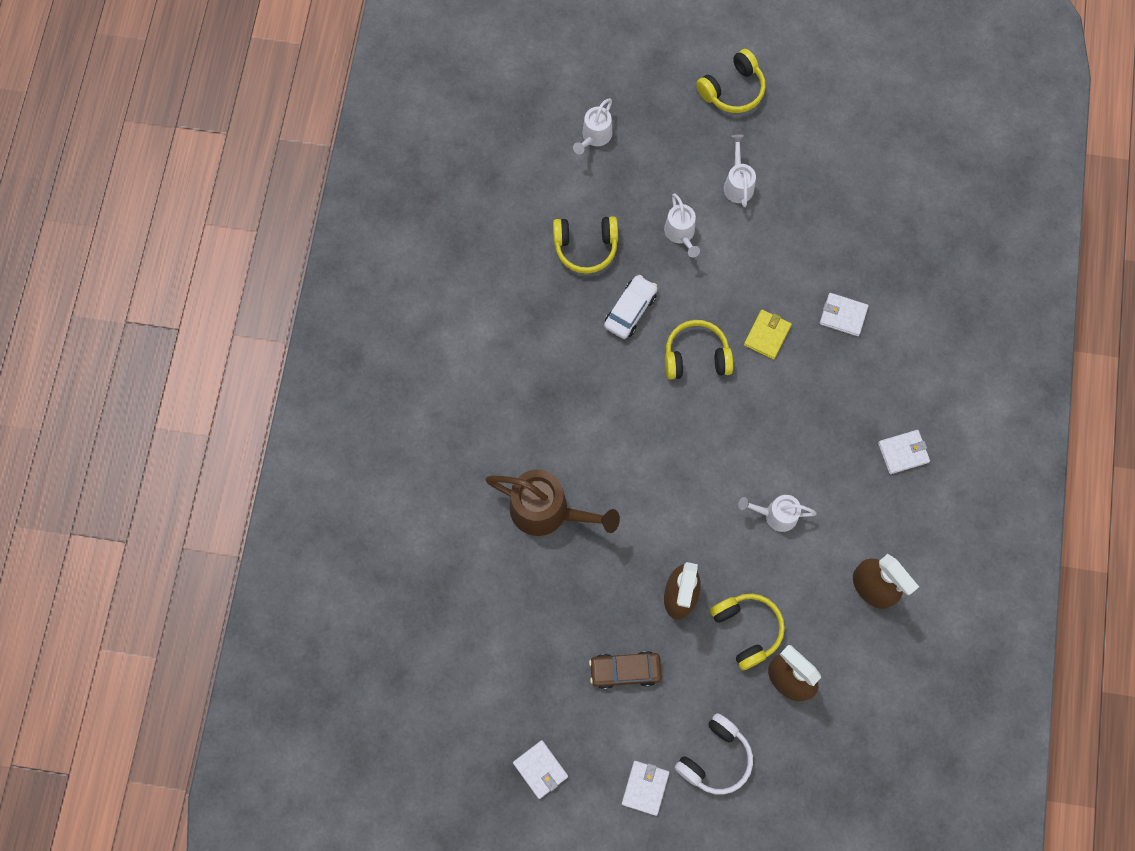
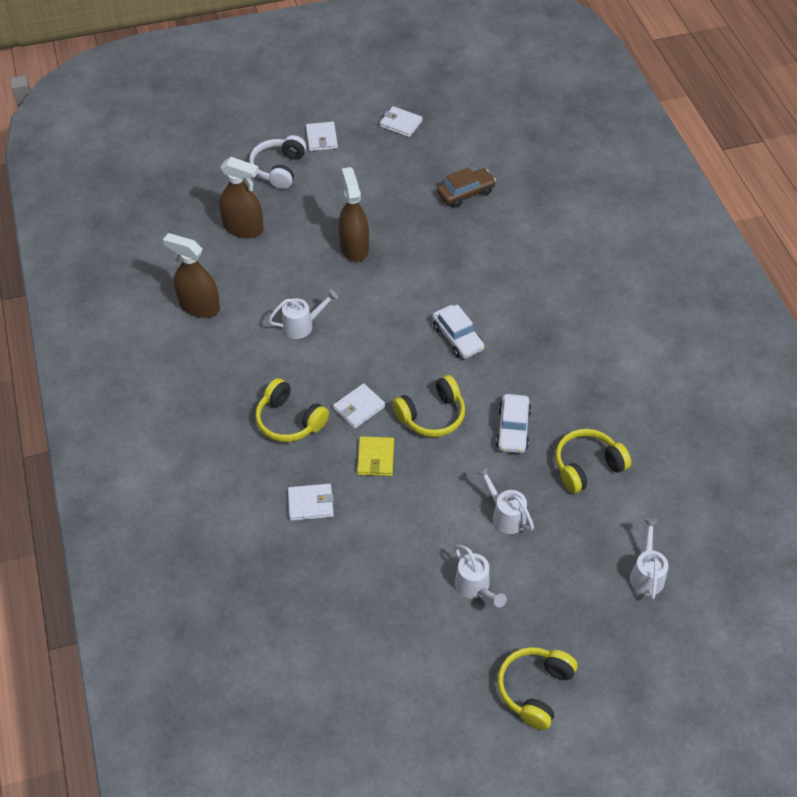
camera: 155 degrees right, 20 degrees down
(548, 511) = (490, 262): brown watering can -> none
(625, 671) = (372, 192): brown car -> brown car (465, 193)
(629, 431) = (457, 338): none -> white car
(747, 629) = (290, 246): yellow headphones -> yellow headphones (289, 420)
(903, 452) = (208, 411): white wallet -> white wallet (359, 407)

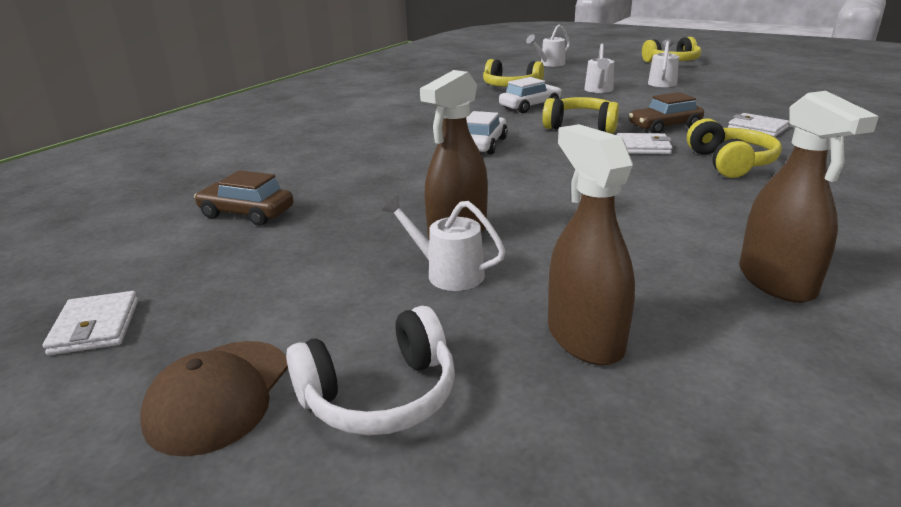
camera: 130 degrees left, 25 degrees down
(302, 325) = (630, 206): white watering can -> white watering can (447, 273)
(321, 138) = (219, 395): white wallet -> brown cap
(375, 458) = (664, 127): yellow wallet -> brown car

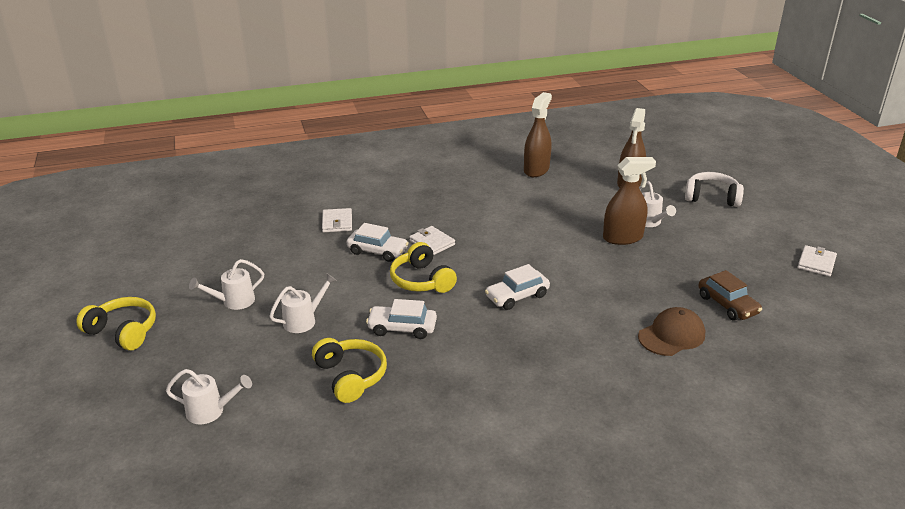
camera: 140 degrees left, 5 degrees up
(219, 395) = (766, 218): brown cap -> brown cap (671, 335)
(664, 127) = (377, 251): brown car -> white car
(730, 163) = (420, 211): yellow headphones -> none

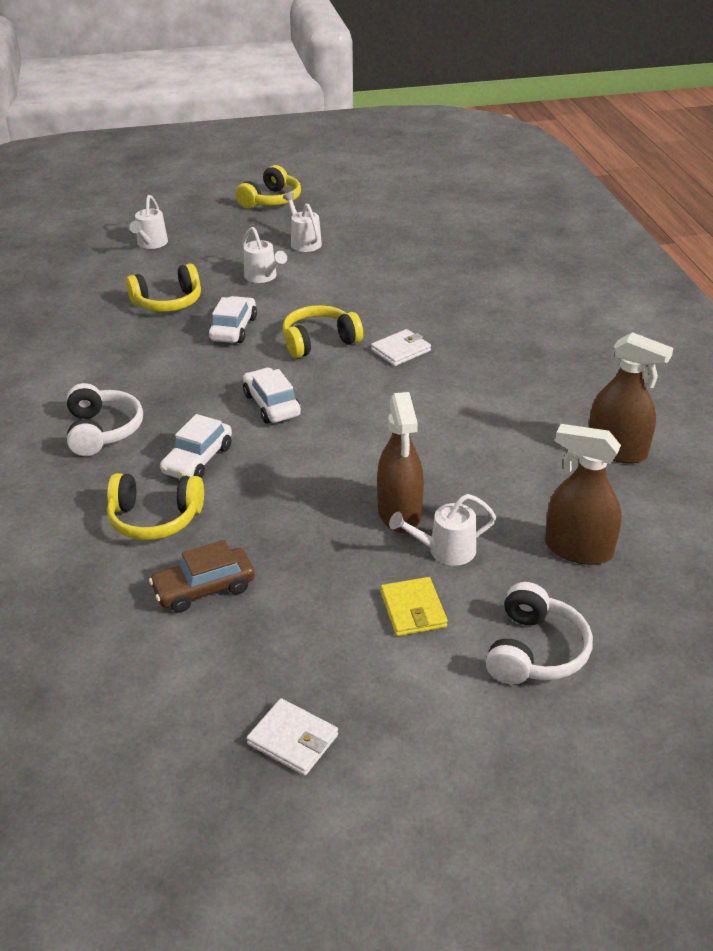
camera: 95 degrees right, 5 degrees up
(337, 222) = (452, 289): white wallet -> none
(377, 251) = (385, 315): white car -> white car (198, 460)
(575, 382) = (102, 431): none -> white headphones
(671, 335) = (155, 519): brown cap -> yellow headphones
(702, 231) = (413, 609): none -> yellow wallet

